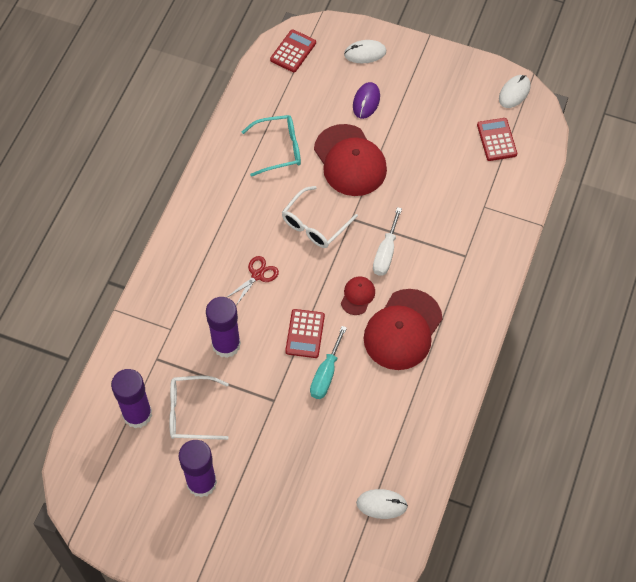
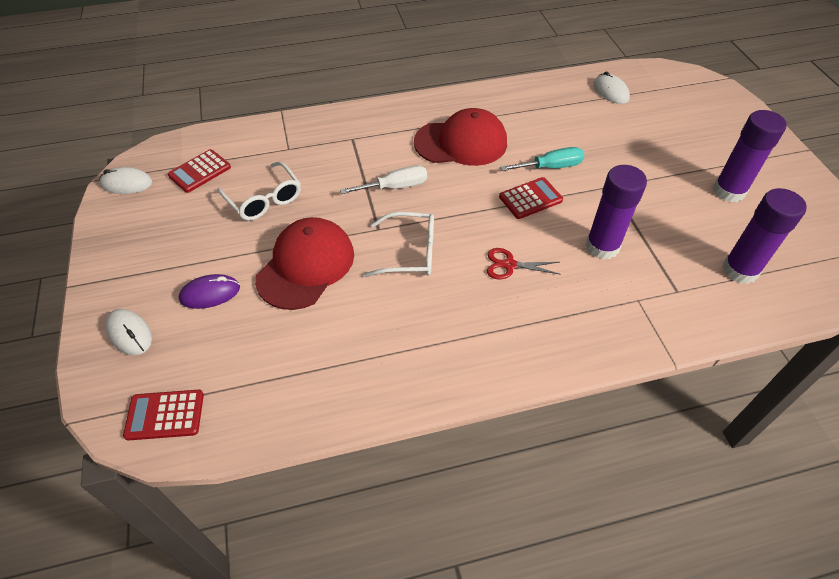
camera: 125 degrees left, 10 degrees down
(191, 412) = (688, 233): white glasses -> white glasses (264, 199)
(278, 149) = (337, 338): turquoise glasses -> none
(357, 296) = (458, 184): red cap -> none

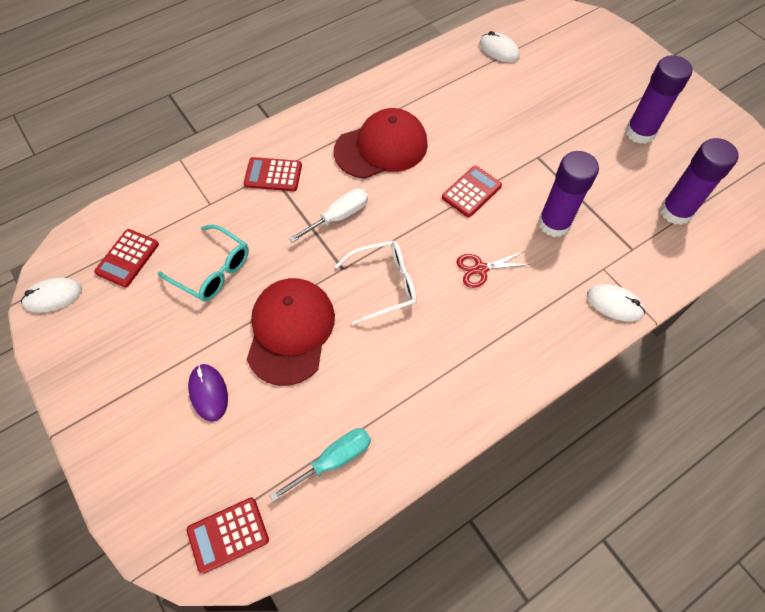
camera: 20 degrees left, 10 degrees up
(129, 333) = (147, 464): white mouse -> white mouse (614, 304)
(210, 293) = (208, 393): purple mouse -> purple mouse turned 75 degrees counterclockwise
(264, 199) = (212, 270): white glasses -> turquoise glasses
(353, 140) = (273, 175): none -> red calculator
(551, 167) = (476, 151): turquoise screwdriver -> turquoise screwdriver (334, 460)

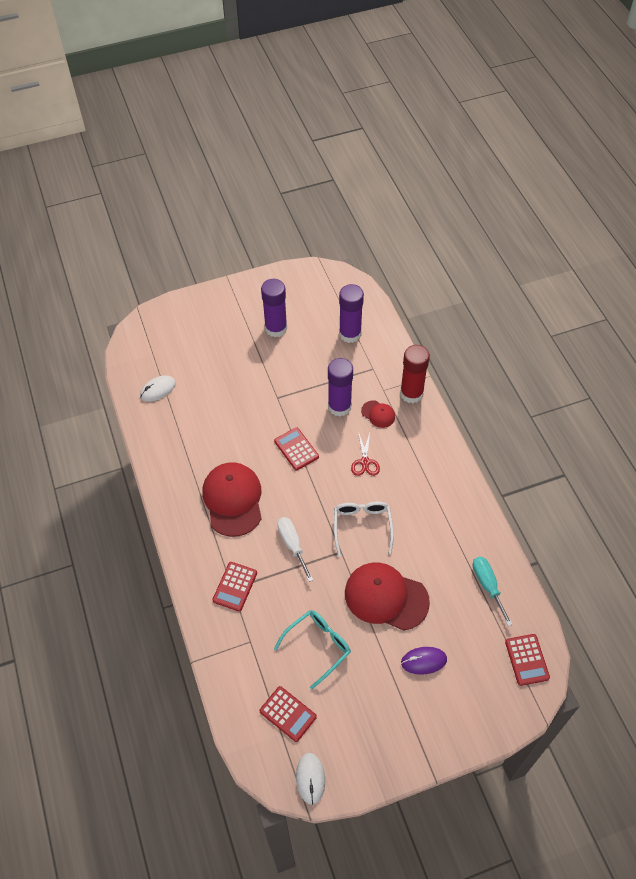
camera: 75 degrees left, 5 degrees down
(561, 270) = (378, 414): none -> red cap
(614, 304) = (411, 393): white mouse -> red glue stick

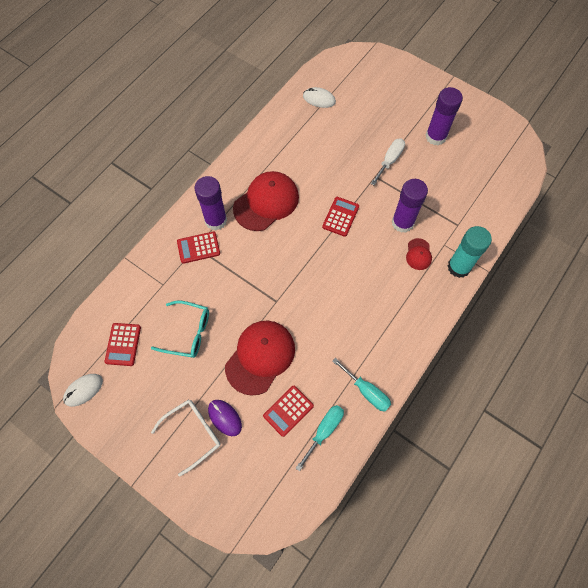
camera: 55 degrees right, 10 degrees up
(292, 545) = (258, 264): white screwdriver -> white screwdriver (390, 160)
(350, 334) = (476, 189): purple glue stick -> purple glue stick (216, 220)
(362, 526) = (309, 303): white glasses -> white glasses (193, 433)
(365, 462) = (367, 271): red scissors -> none
(386, 597) = (260, 357): red cap -> red cap turned 45 degrees clockwise
(411, 393) = (459, 267): red glue stick -> turquoise glue stick
(474, 531) = (366, 391): none -> turquoise screwdriver
(527, 660) = (278, 501): red calculator -> red calculator (288, 411)

